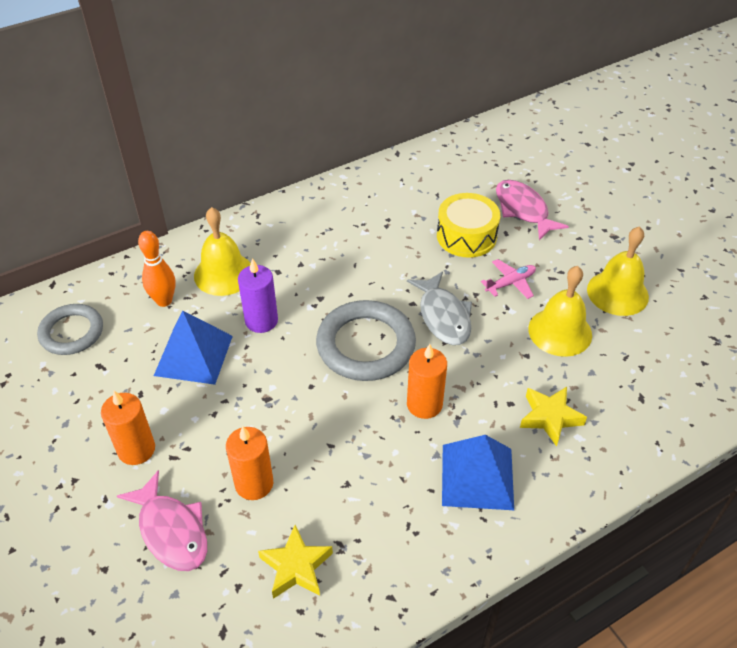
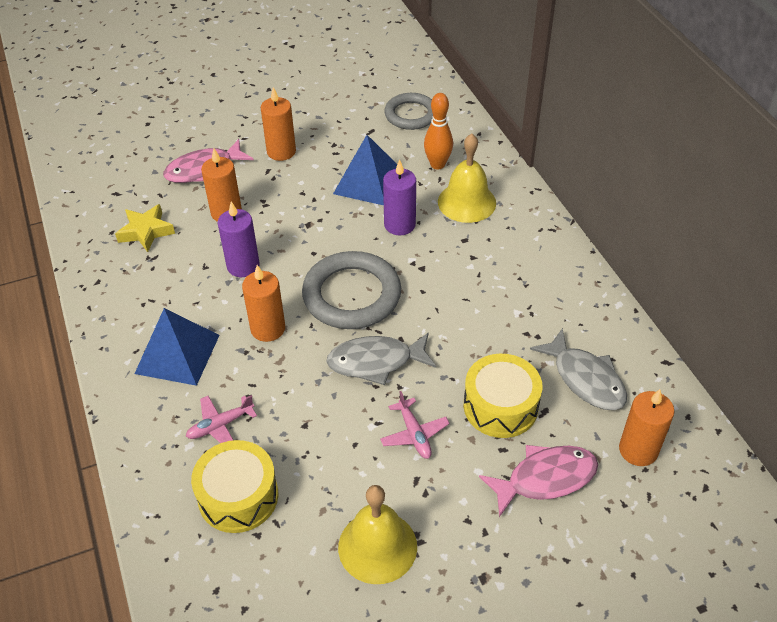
camera: 100 degrees right, 0 degrees up
(340, 446) = (243, 266): none -> purple candle
(425, 192) = (585, 379): none -> grey fish
(482, 167) = (638, 450): none -> orange candle
(550, 417) = (220, 426): yellow star -> pink plane
(560, 331) = (329, 465): yellow bell -> none
(614, 387) = (238, 496): none -> yellow drum

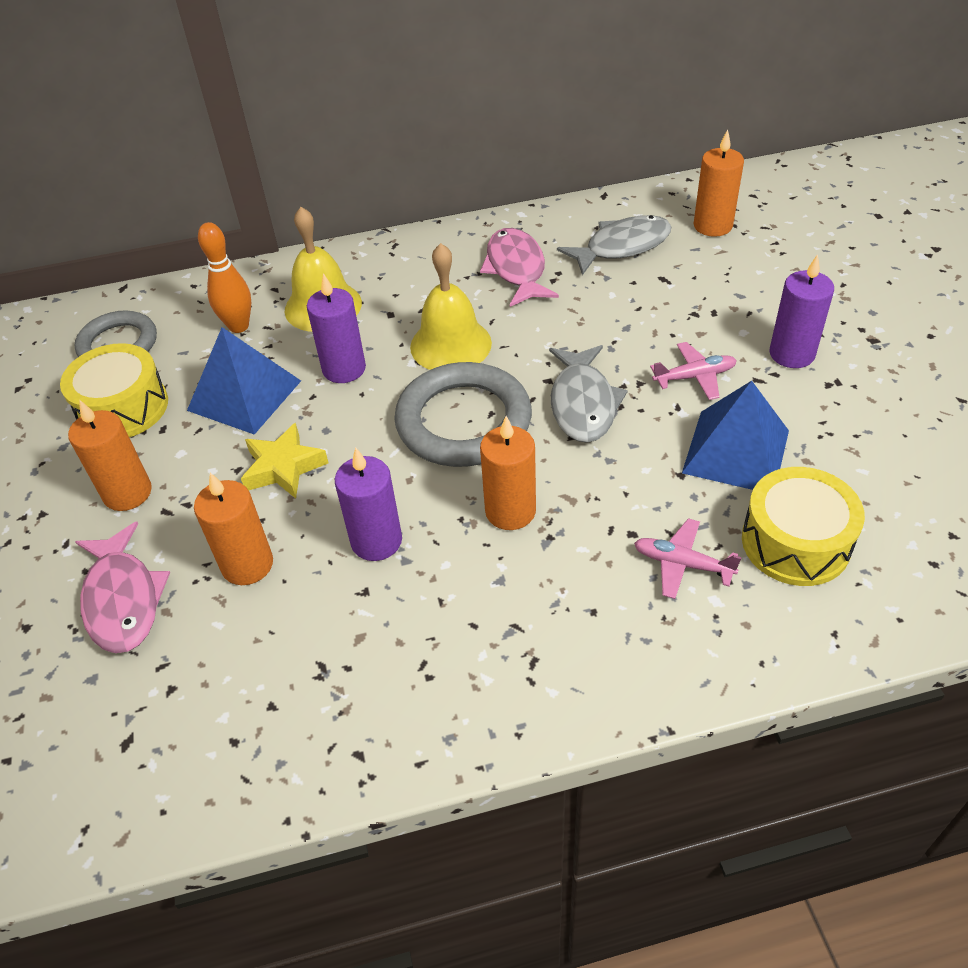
camera: 80 degrees left, 0 degrees up
(146, 232) = (253, 682): yellow star -> yellow star (283, 467)
(177, 354) = (545, 621): blue pyramid -> blue pyramid (736, 451)
(220, 426) = (682, 564): pink plane -> pink plane turned 135 degrees clockwise
(377, 546) = (849, 415): yellow bell -> yellow bell (450, 344)
(452, 507) = (792, 354): none -> purple candle
(500, 406) = (656, 308): yellow drum -> yellow drum (123, 408)
(545, 478) = (750, 286): pink fish -> pink fish (516, 269)

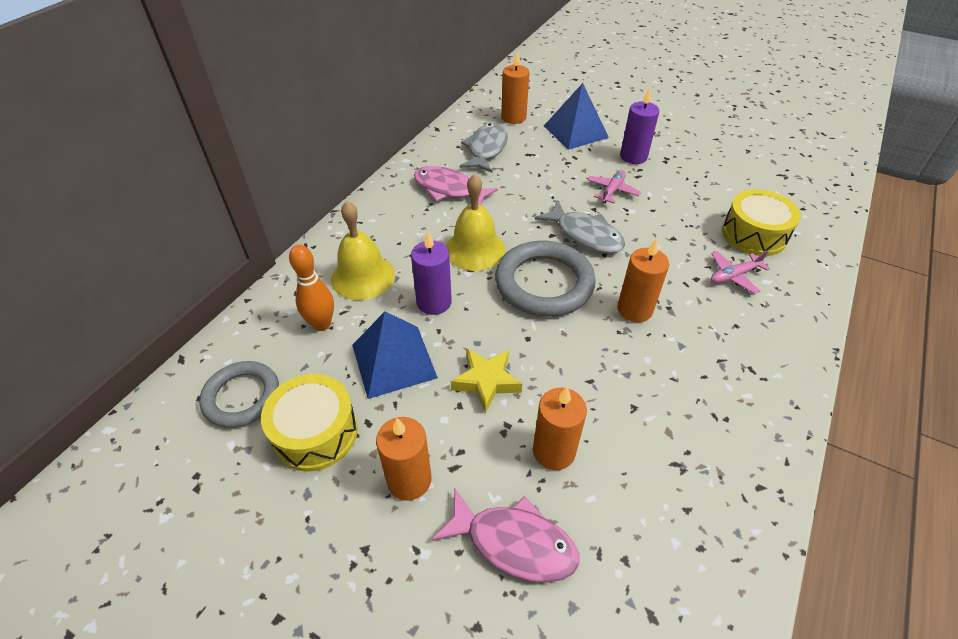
camera: 50 degrees left, 0 degrees up
(376, 541) = (599, 377): purple candle -> none
(736, 451) = (677, 212): blue pyramid -> blue pyramid (575, 131)

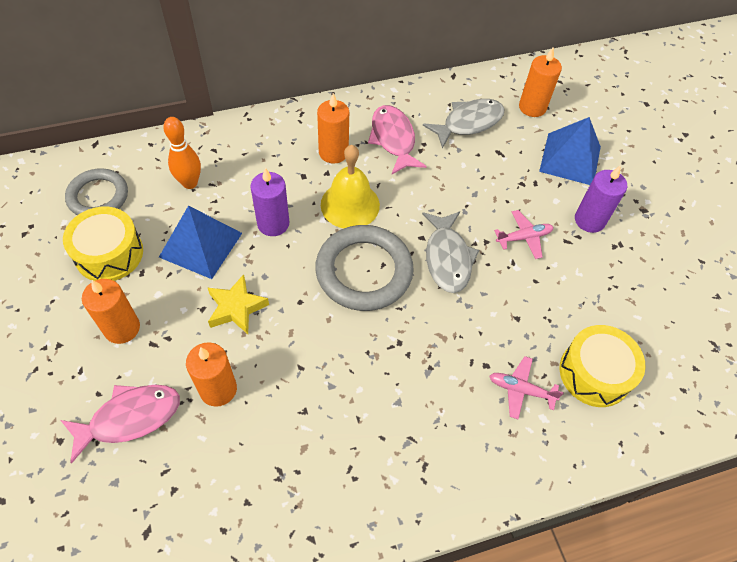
camera: 40 degrees right, 10 degrees up
(363, 276) = (252, 167): yellow bell -> none
(514, 542) = (130, 418): pink fish -> pink fish turned 90 degrees counterclockwise
(634, 309) = (402, 346): orange candle -> orange candle (333, 152)

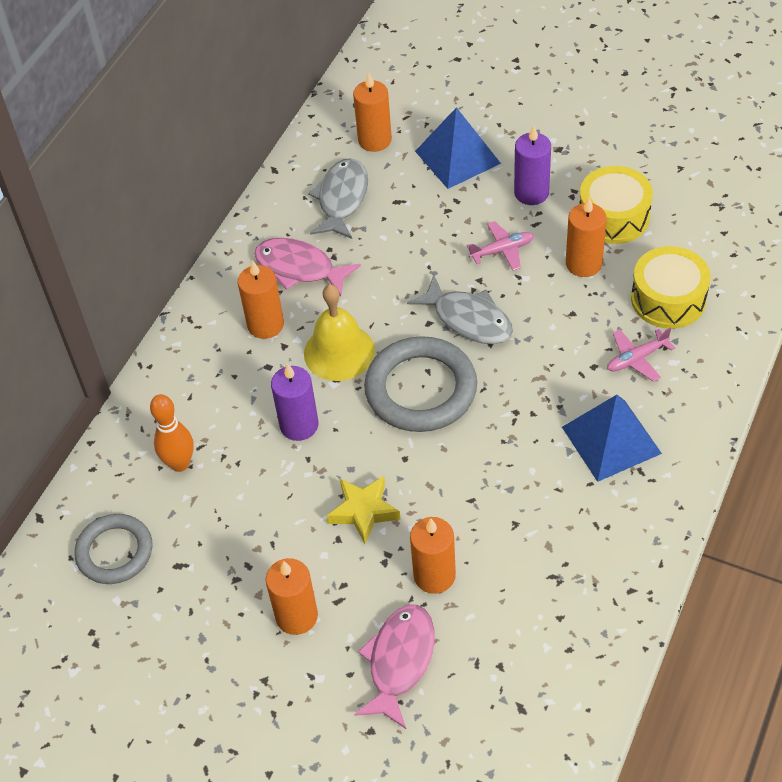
camera: 40 degrees left, 5 degrees down
(109, 253) = (197, 580): yellow drum -> yellow drum (613, 217)
(201, 245) = (264, 498): blue pyramid -> blue pyramid (611, 440)
(524, 237) = (502, 250): pink plane -> pink plane turned 45 degrees clockwise
(566, 294) = (583, 264): none -> orange candle

